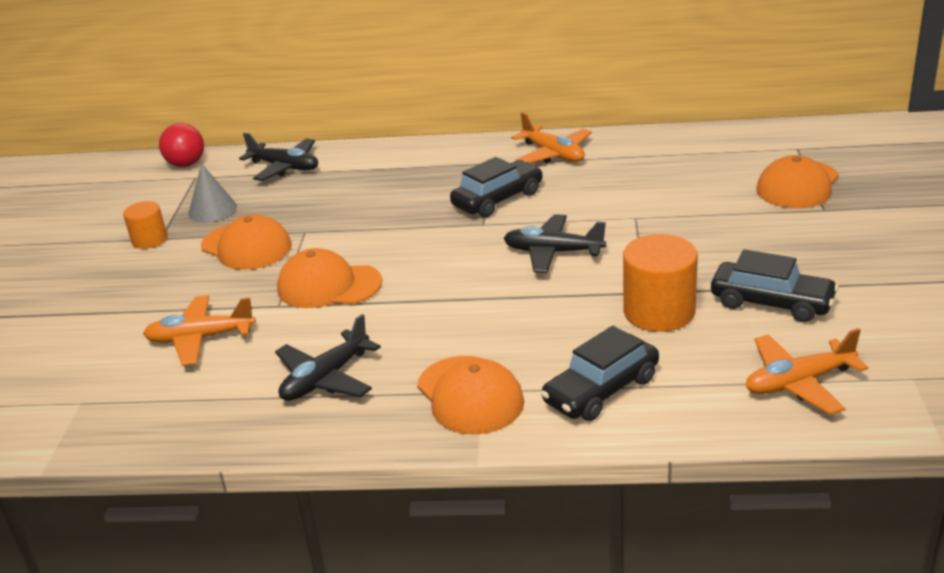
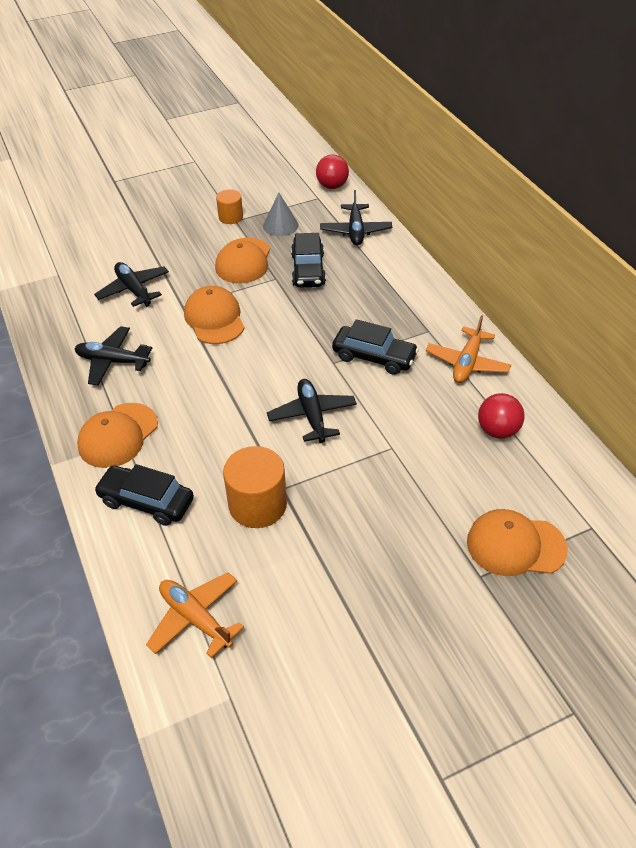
camera: 60 degrees right, 15 degrees up
(201, 338) = (134, 290): orange plane -> black plane
(655, 161) = (497, 430): none -> red ball
(771, 303) = (301, 574): black car -> black car (308, 270)

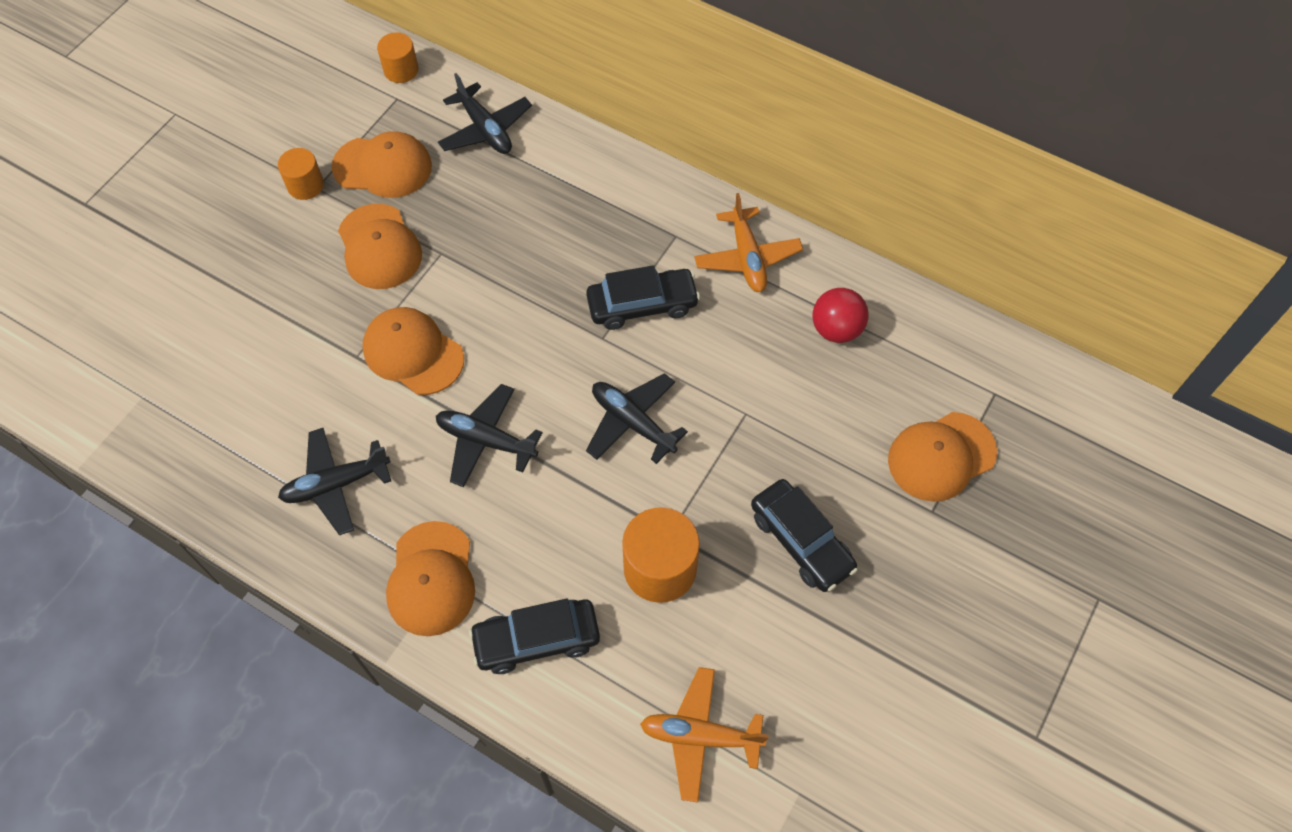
camera: 35 degrees left, 15 degrees up
(134, 290) = (271, 366): black plane -> black plane (486, 440)
(280, 225) = (383, 167): grey cone -> orange cap
(308, 270) = (471, 219): black car -> black car (801, 541)
(332, 186) = (401, 70): red ball -> orange cylinder

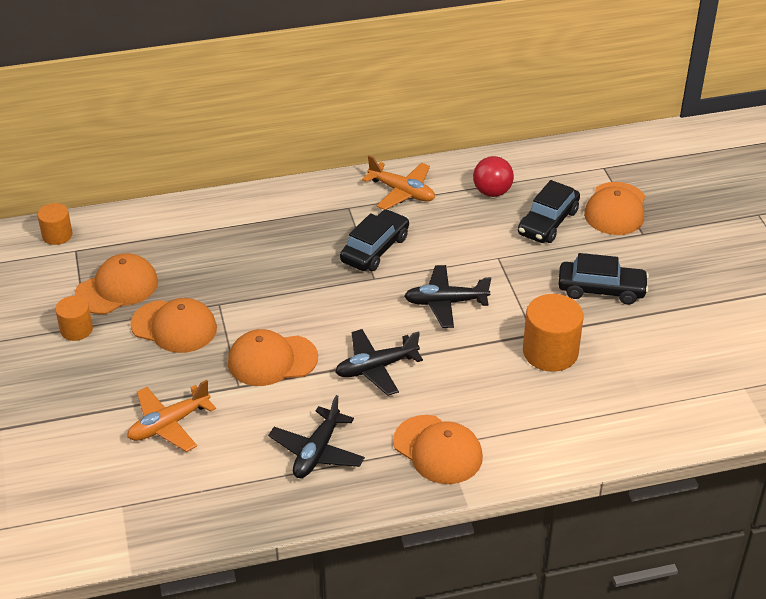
camera: 45 degrees left, 20 degrees down
(485, 129) = (159, 230): black plane -> none
(536, 640) = (533, 430): black car -> black car (548, 222)
(700, 736) = (669, 403): orange plane -> orange plane (169, 424)

